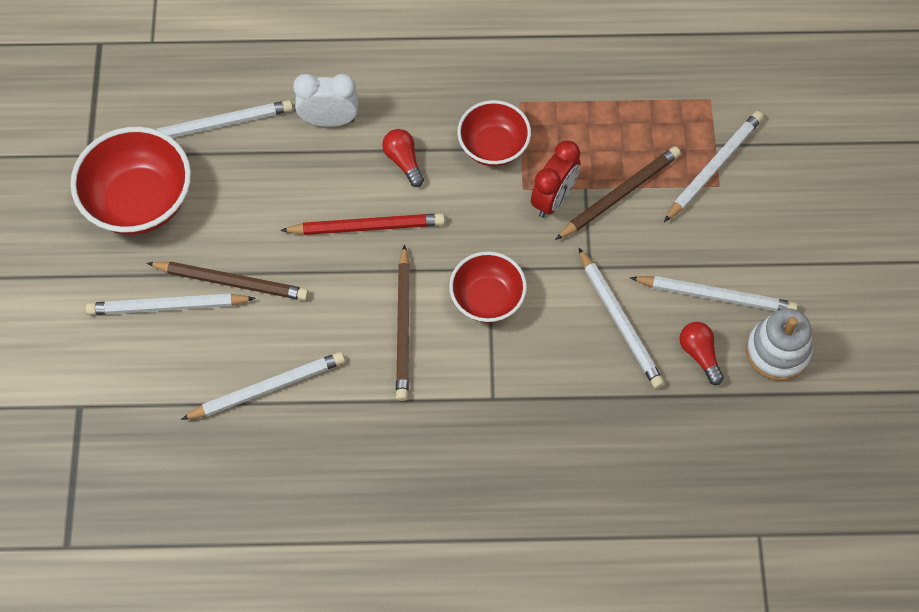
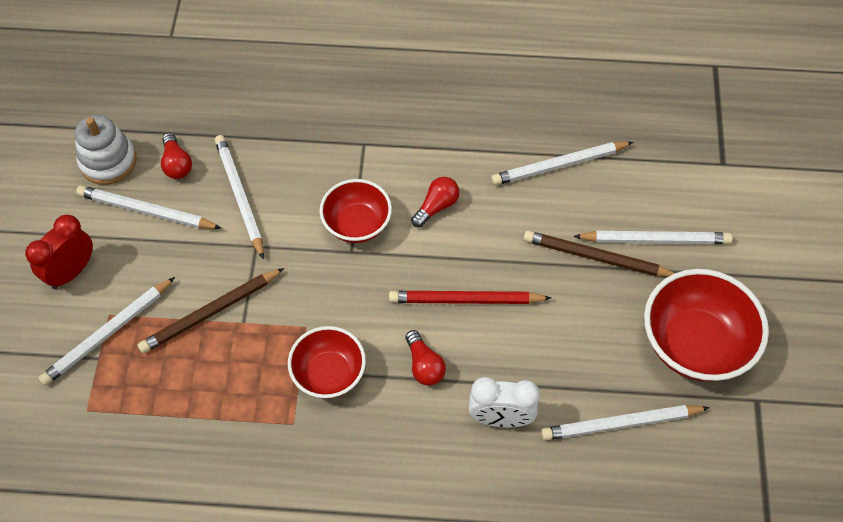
camera: 175 degrees left, 5 degrees down
(403, 326) = (436, 206): brown pencil -> red light bulb
(553, 199) = (277, 313): red clock -> red clock (71, 272)

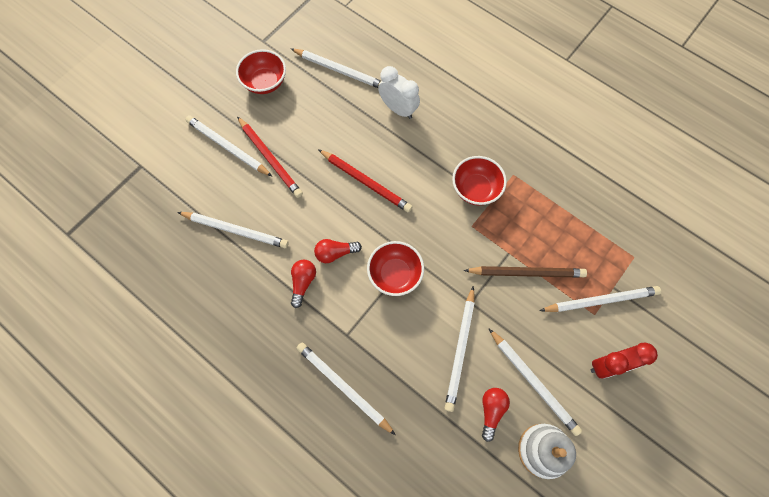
camera: 145 degrees left, 10 degrees up
(333, 103) = (343, 387): none -> white pencil
(424, 365) = (418, 160): red light bulb -> red light bulb (303, 283)
(596, 257) = (270, 158): brown pencil -> red pencil
(695, 344) = (265, 82): red bowl -> red bowl, size x0.63

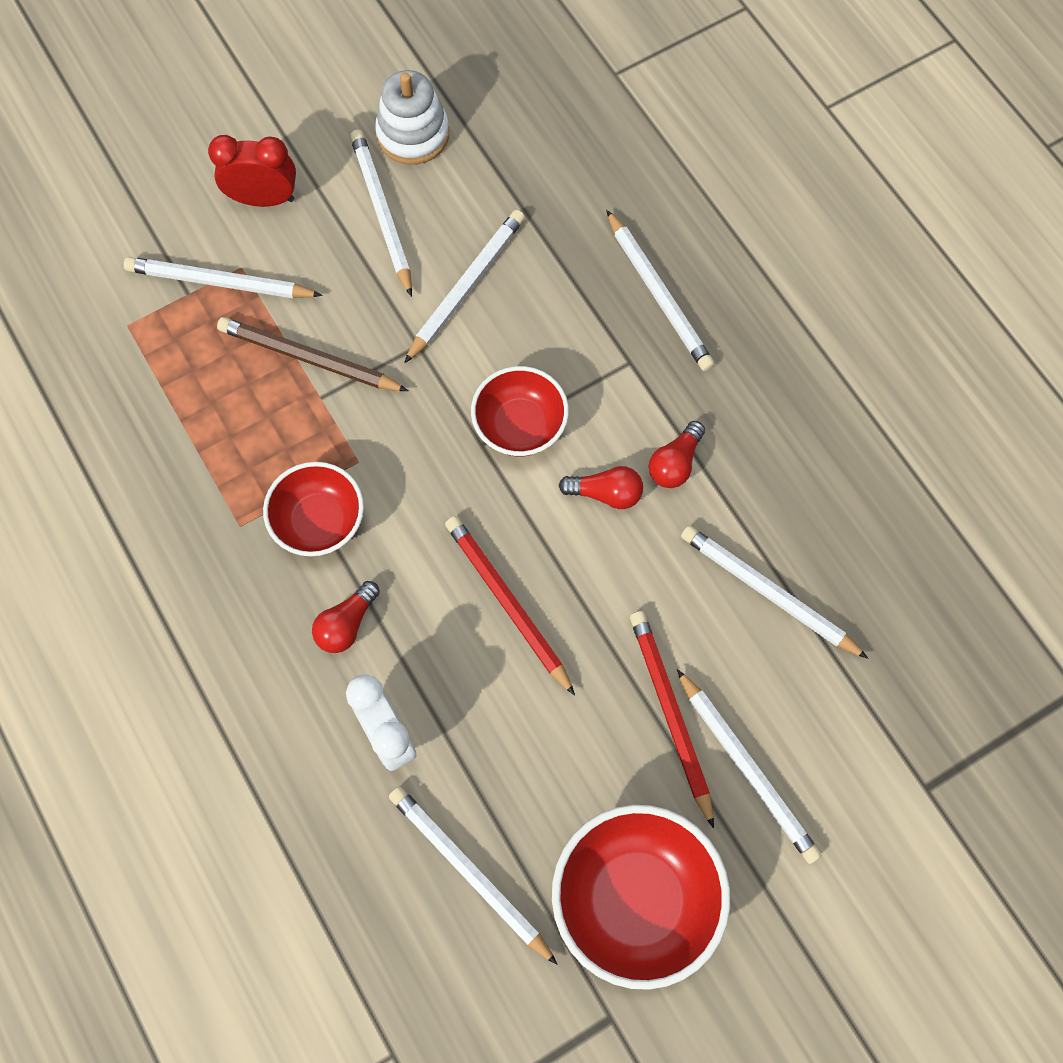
camera: 160 degrees left, 0 degrees up
(265, 82) = (635, 899): red bowl -> red bowl, size x1.58
(491, 411) = (459, 199): red light bulb -> red light bulb (346, 624)

